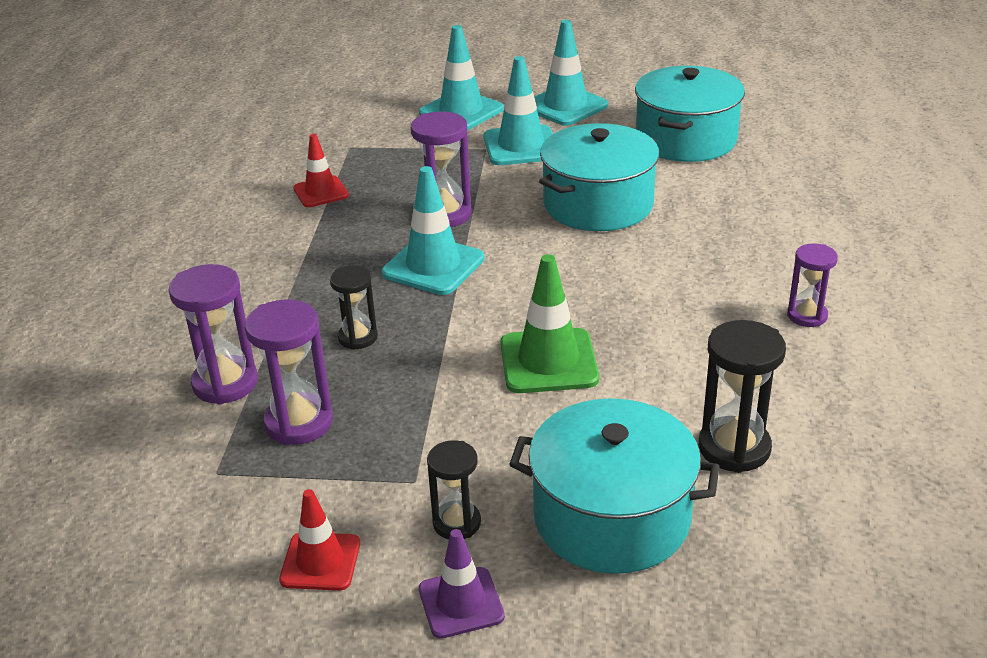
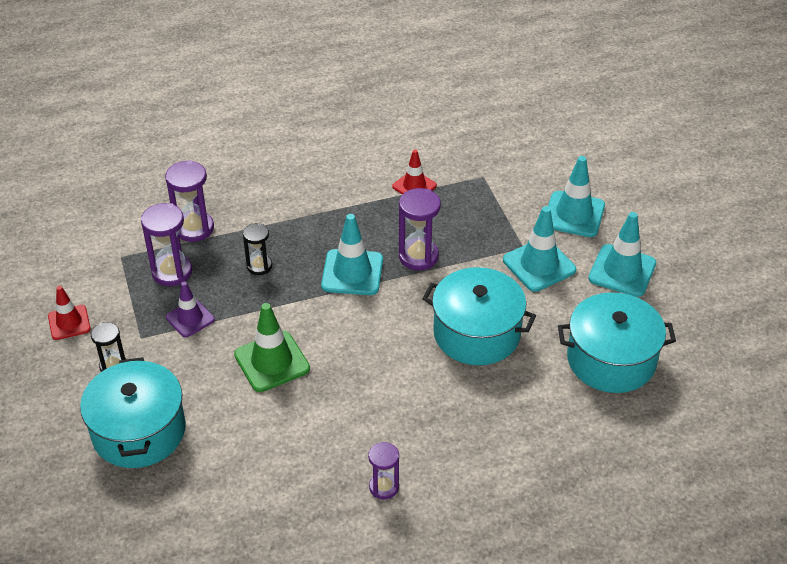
camera: 65 degrees right, 10 degrees up
(461, 603) = (56, 387): purple traffic cone -> purple traffic cone (190, 318)
(734, 448) = (220, 475): black hourglass -> none

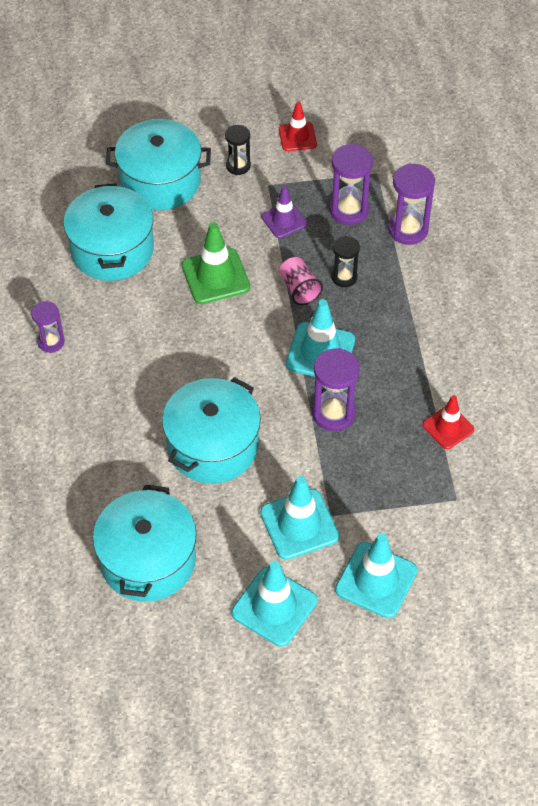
camera: 100 degrees right, 10 degrees up
(245, 457) = (112, 249): none -> turquoise pot
(279, 296) = (299, 289): none -> pink cup

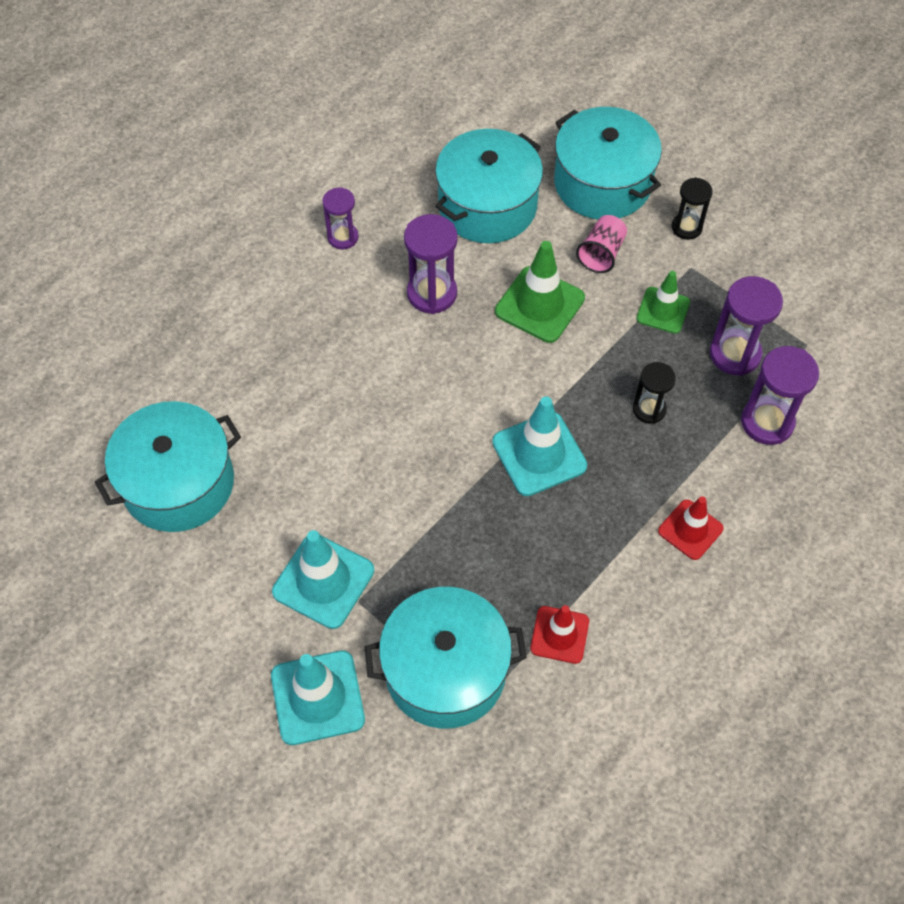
camera: 50 degrees right, 5 degrees up
(212, 446) = (347, 443): turquoise pot -> turquoise pot (445, 670)
(274, 607) = (213, 626): turquoise traffic cone -> none
(284, 220) = (663, 310): purple traffic cone -> green traffic cone
(297, 137) = (775, 248): red traffic cone -> red traffic cone (690, 530)
(299, 289) = (595, 382): pink cup -> pink cup (601, 253)
(333, 413) = (478, 517): purple hourglass -> purple hourglass (432, 293)

